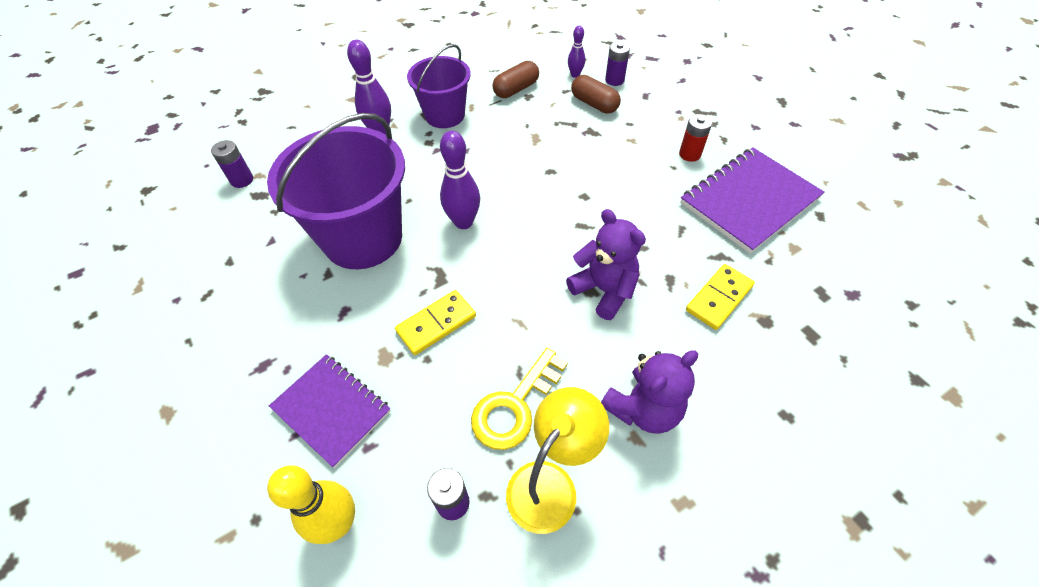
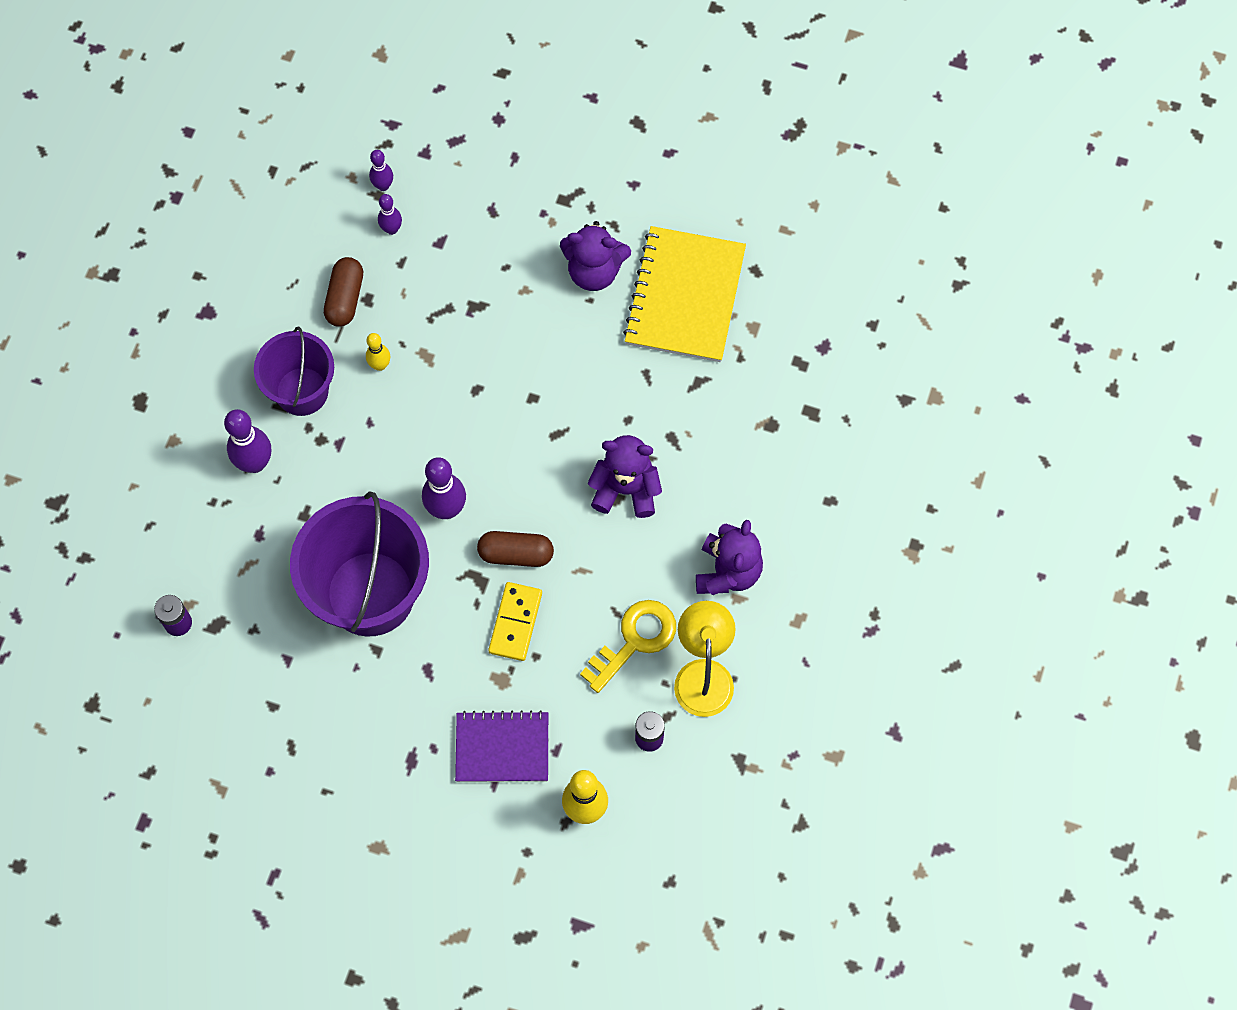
camera: 40 degrees left, 15 degrees up
(503, 127) = (380, 365): none -> yellow bowling pin
(515, 406) = (634, 640): yellow key -> yellow key turned 135 degrees counterclockwise
(589, 56) = (383, 186): none -> purple bowling pin
(594, 104) = (448, 263): brown capsule -> brown capsule (516, 554)
(614, 80) = (442, 208): purple battery -> none
(690, 154) = (594, 271): red battery -> purple teddy bear
(718, 298) = (722, 428): yellow domino -> none
(749, 201) = (685, 296): purple notebook -> yellow notebook

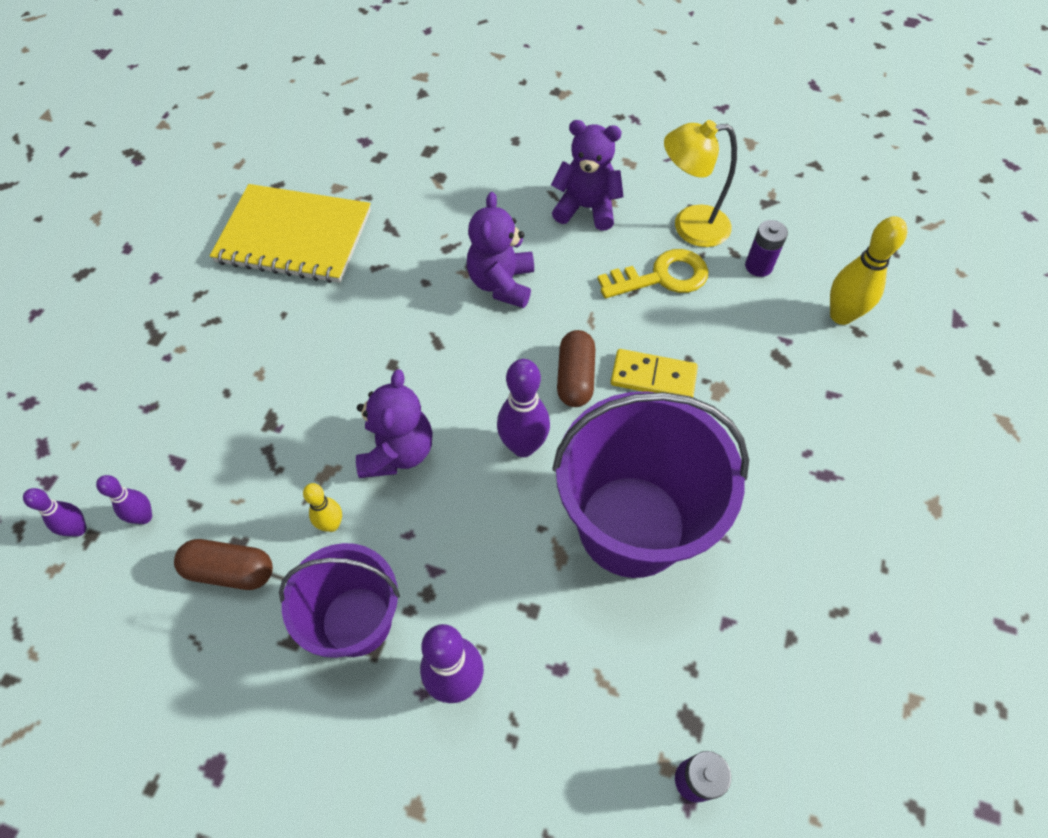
camera: 90 degrees left, 10 degrees down
(502, 748) = (794, 387): purple notebook -> none
(594, 271) = (249, 310): purple teddy bear -> purple teddy bear (397, 452)
(634, 640) = (661, 277): yellow key -> yellow key turned 120 degrees clockwise

